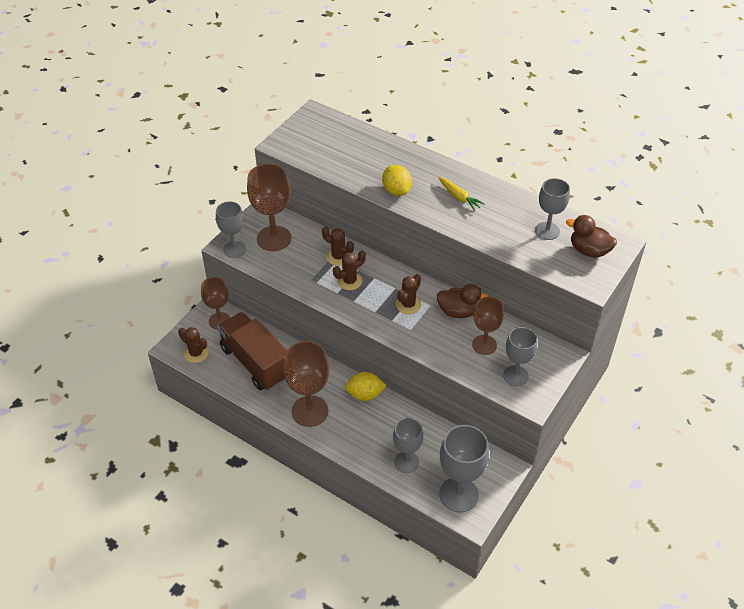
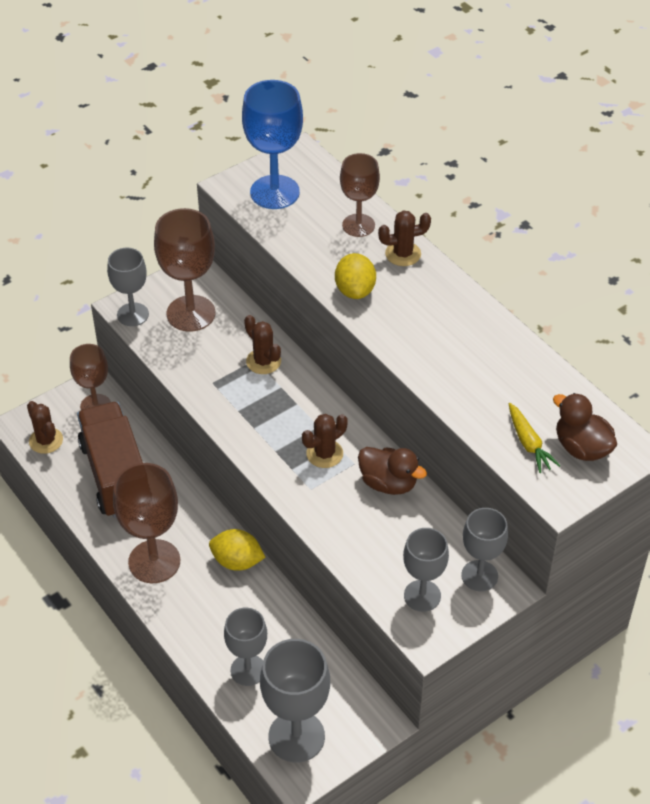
camera: 20 degrees right, 0 degrees up
(310, 141) = (275, 192): none -> blue goblet
(349, 281) = (262, 399): brown cactus -> brown cactus (403, 254)
(459, 197) = (437, 322): yellow carrot -> yellow carrot (528, 443)
(484, 345) = (400, 540): brown goblet -> brown goblet (358, 225)
(547, 231) = (536, 403): grey goblet -> grey goblet (479, 576)

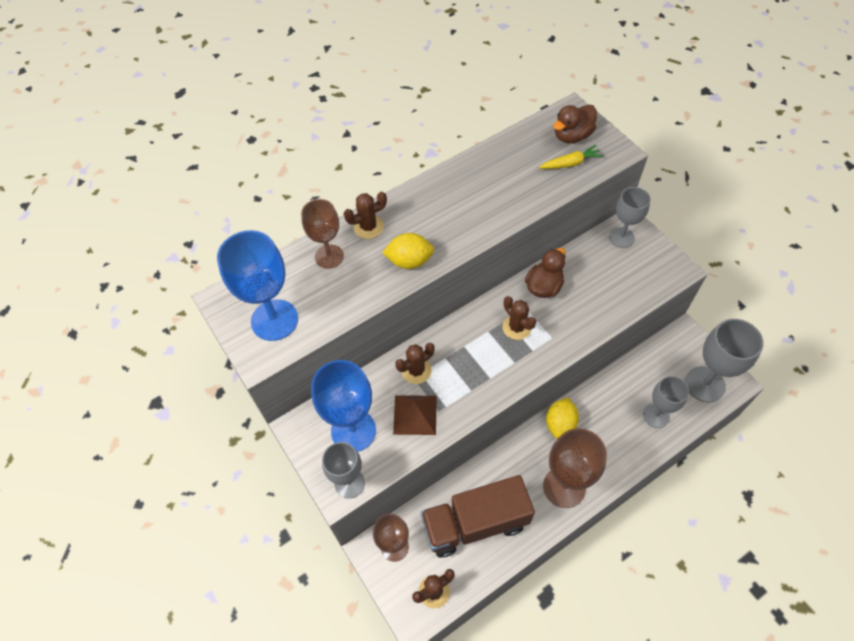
camera: 85 degrees left, 10 degrees up
(191, 313) = (353, 431): brown goblet -> blue goblet
(208, 362) = (415, 414): none -> brown pyramid
(403, 254) = (368, 227): brown cactus -> brown cactus turned 75 degrees clockwise
(422, 596) = (642, 271): grey goblet -> none

